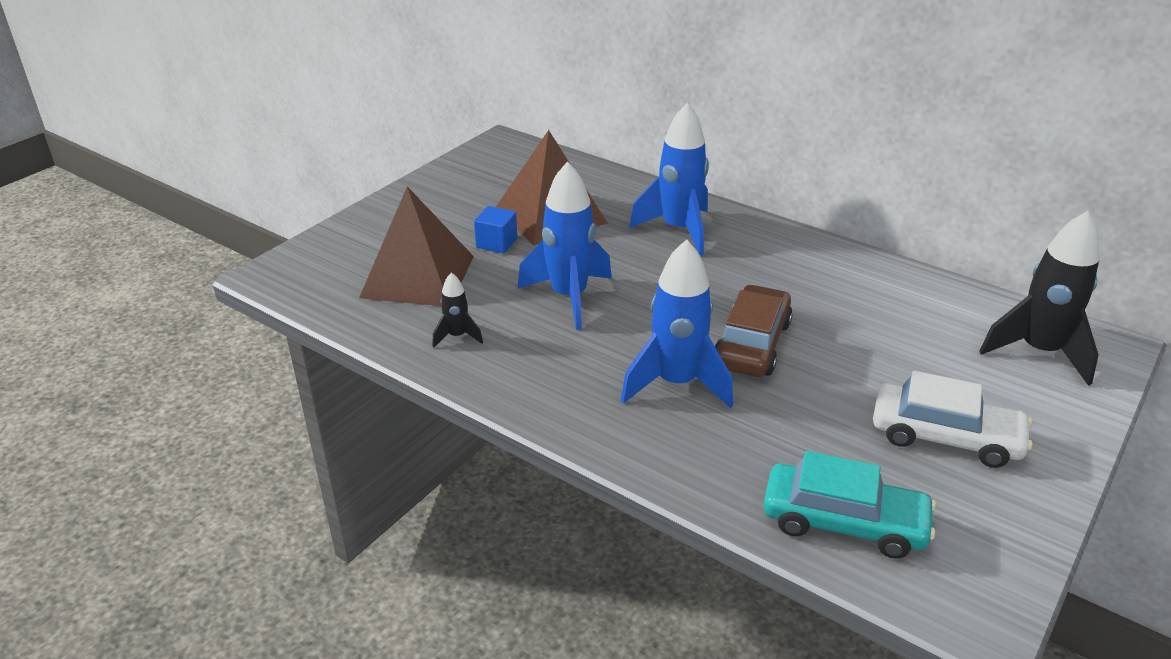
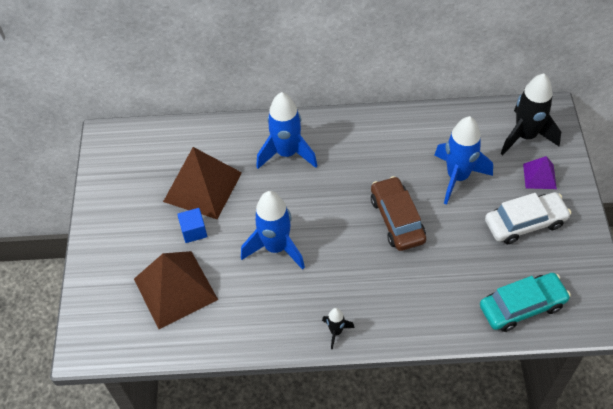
camera: 35 degrees left, 20 degrees up
(457, 336) = (244, 318): black rocket -> black rocket (336, 332)
(676, 384) = (384, 273): blue rocket -> blue rocket (457, 177)
(1022, 400) = (539, 176): none -> purple pyramid

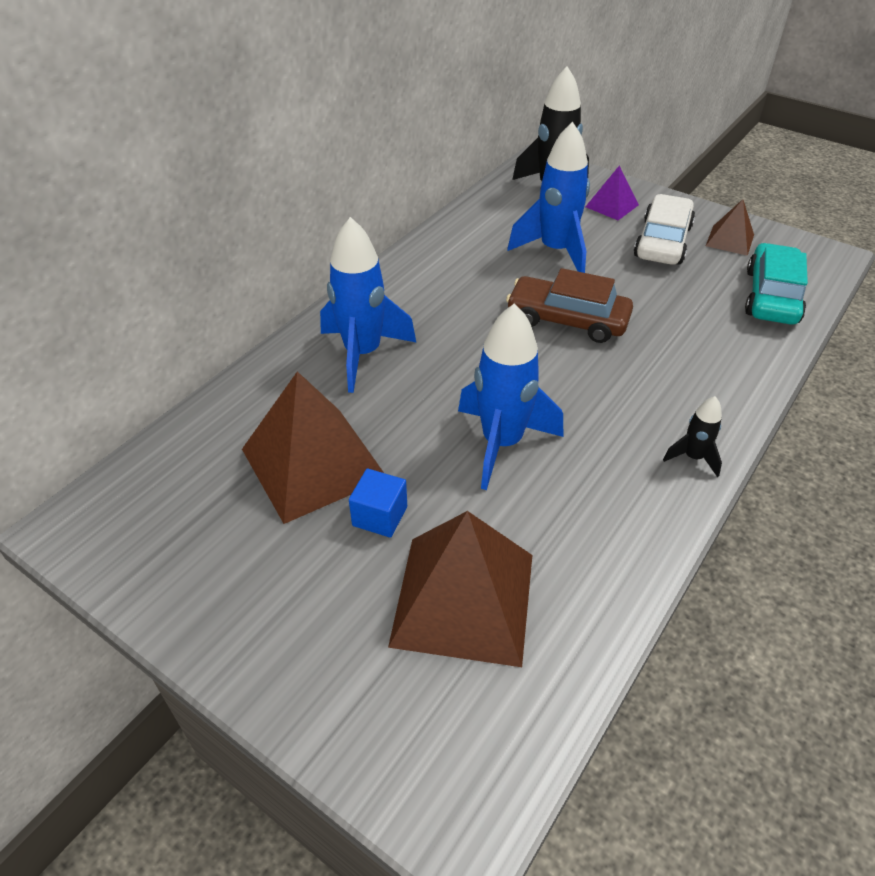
camera: 55 degrees left, 10 degrees down
(566, 257) = (730, 240): none -> brown pyramid

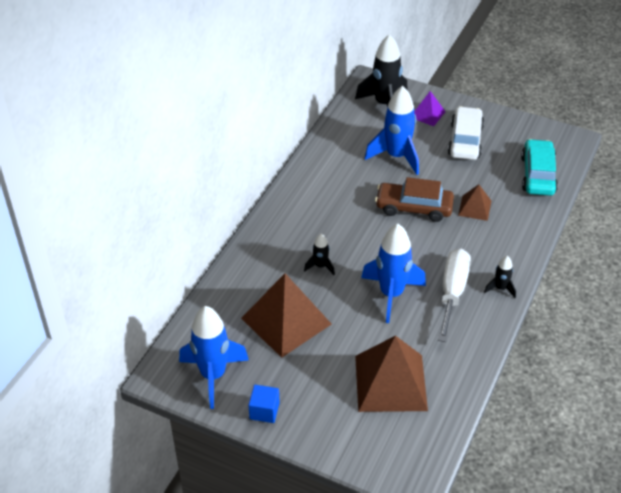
camera: 10 degrees left, 0 degrees up
(363, 354) = (292, 248): blue rocket -> blue rocket (213, 375)
(380, 516) = (333, 346): blue cube -> blue cube (264, 411)
(397, 386) = (320, 266): none -> black rocket
(607, 453) = (452, 292): none -> white screwdriver
(730, 240) = (508, 134): brown pyramid -> brown pyramid (475, 208)

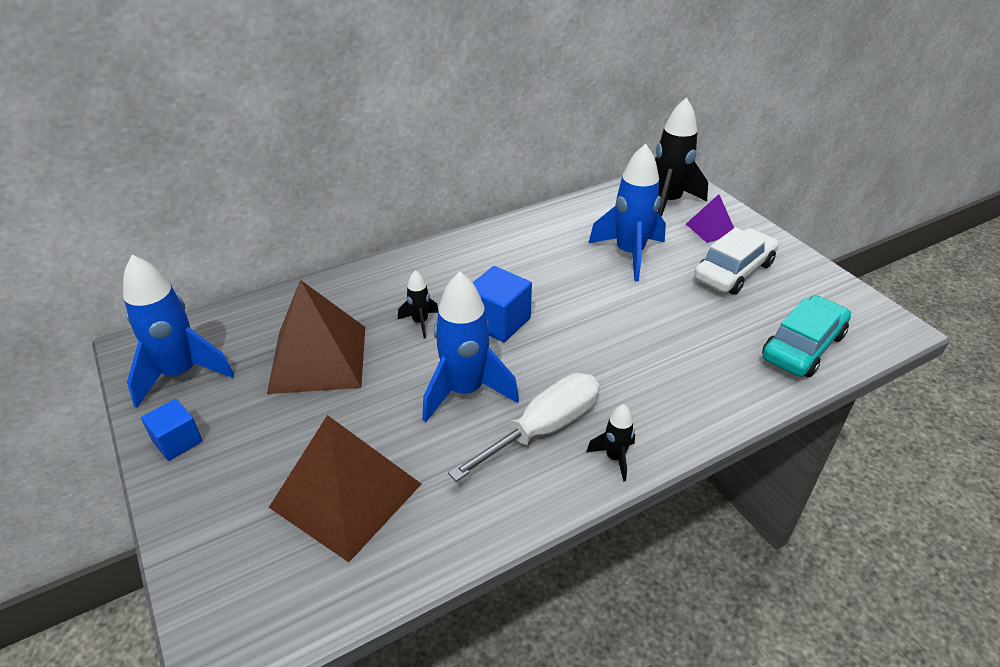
camera: 35 degrees right, 5 degrees down
(365, 242) = (498, 321): none -> blue cube
(414, 207) = (595, 312): brown car -> none
(475, 208) = (674, 346): brown pyramid -> none

